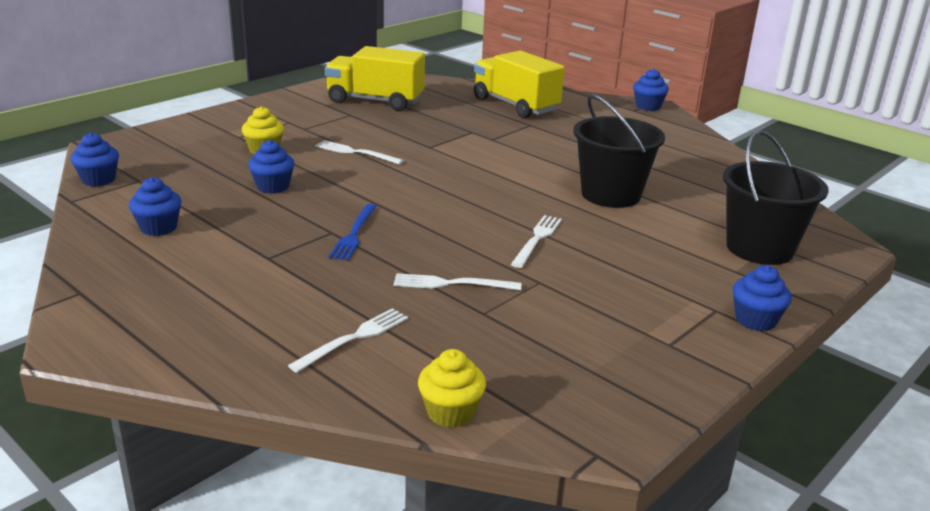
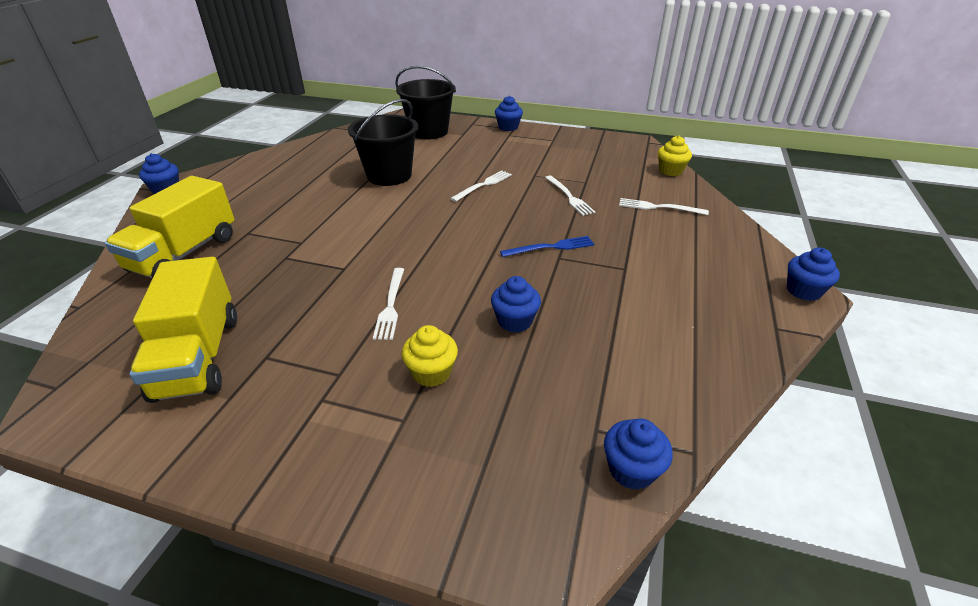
camera: 115 degrees left, 10 degrees up
(158, 228) = (657, 347): blue cupcake -> blue cupcake (803, 291)
(537, 239) = (483, 185): white fork -> white fork turned 135 degrees clockwise

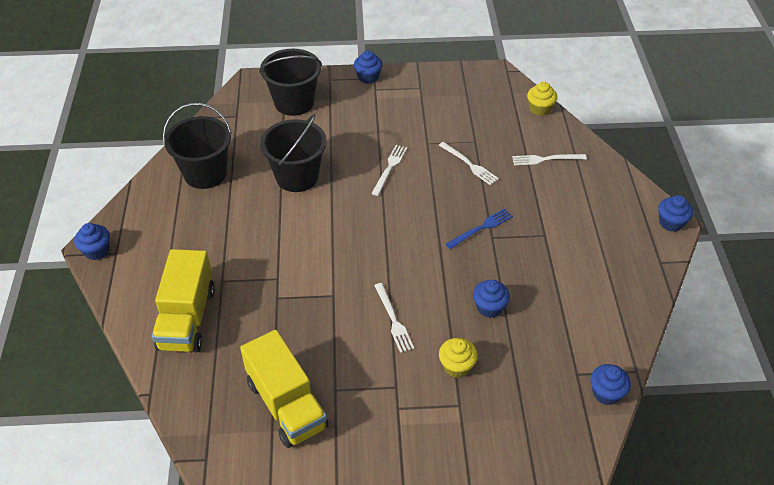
camera: 20 degrees left, 10 degrees up
(310, 160) = (205, 173): none -> black bucket

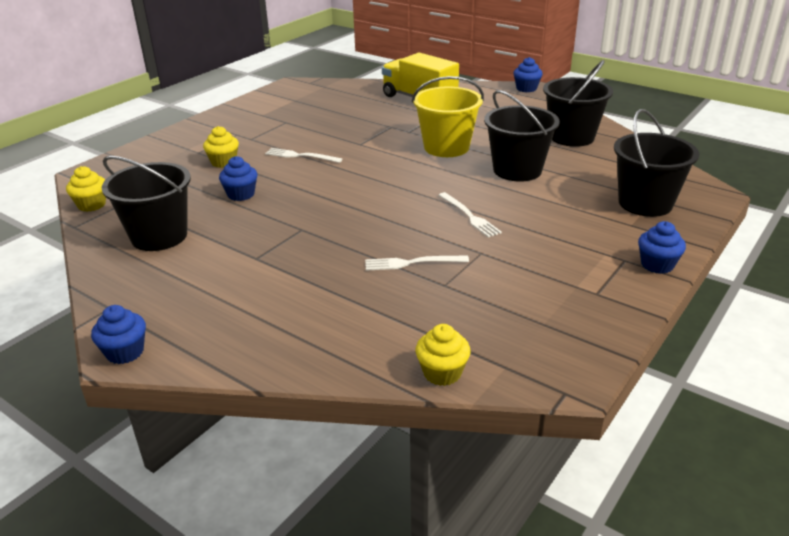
camera: 130 degrees right, 15 degrees down
(286, 404) = (303, 107): yellow truck -> none
(290, 235) = (446, 147): none -> yellow bucket
(481, 228) = (320, 229): blue fork -> none
(546, 159) = (347, 320): white fork -> none
(584, 306) = (159, 236): none -> black bucket
(606, 393) = (91, 205): blue cupcake -> yellow cupcake

